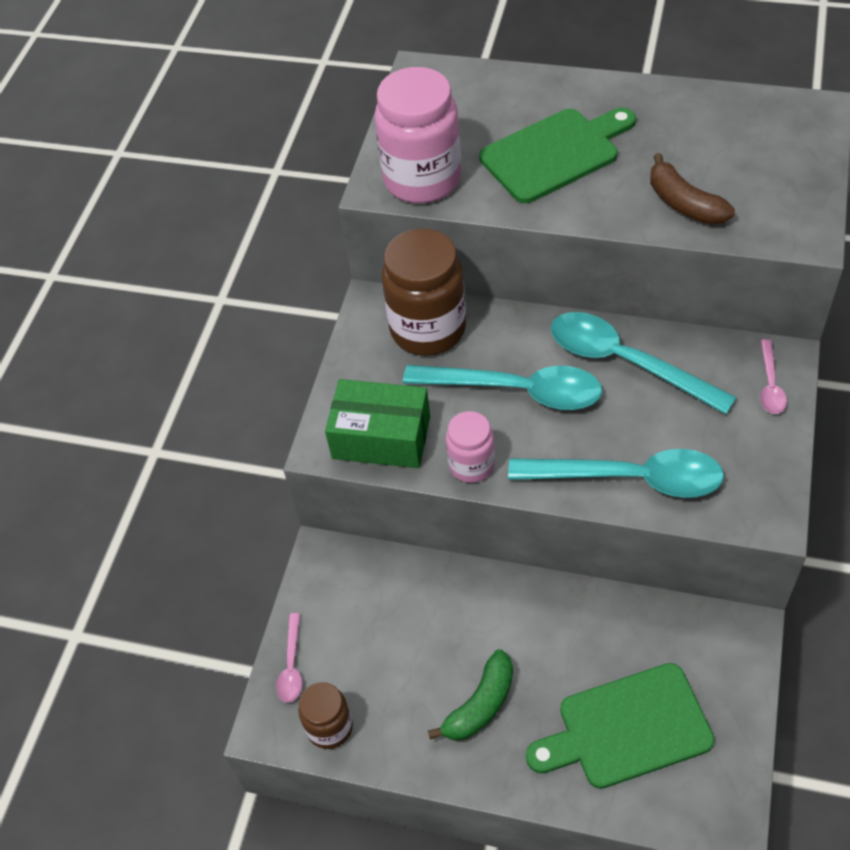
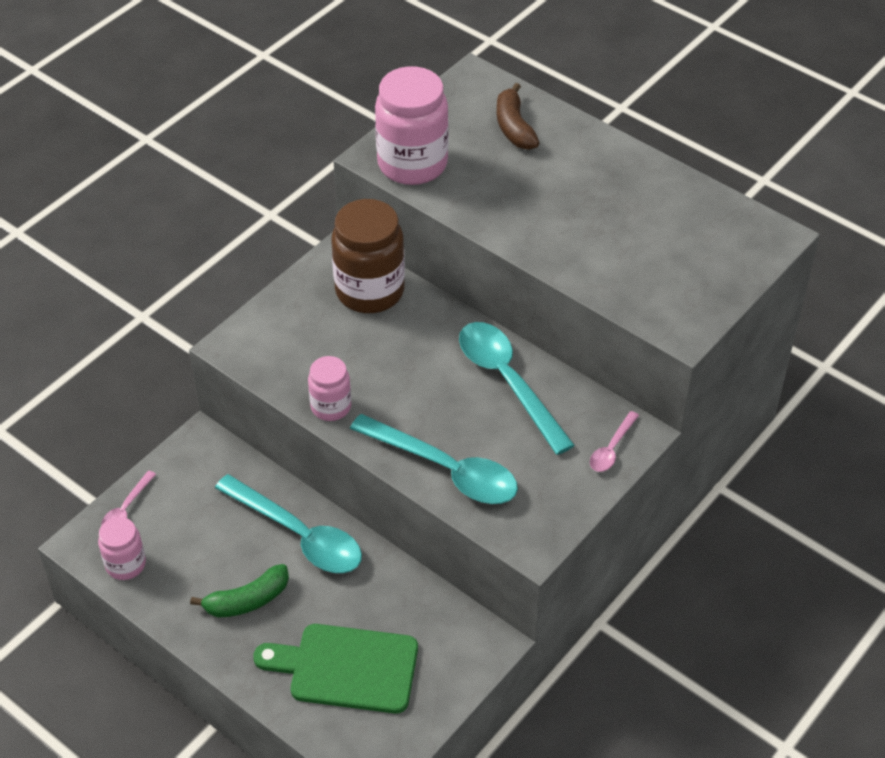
camera: 20 degrees right, 5 degrees down
(330, 727) = (125, 564): brown jar -> pink jar
(381, 437) = (277, 357): green box -> none
(516, 390) = (405, 366): turquoise spoon -> turquoise spoon (298, 535)
(555, 153) = (532, 185): green cutting board -> none
(684, 203) = (604, 266): brown banana -> brown banana (514, 127)

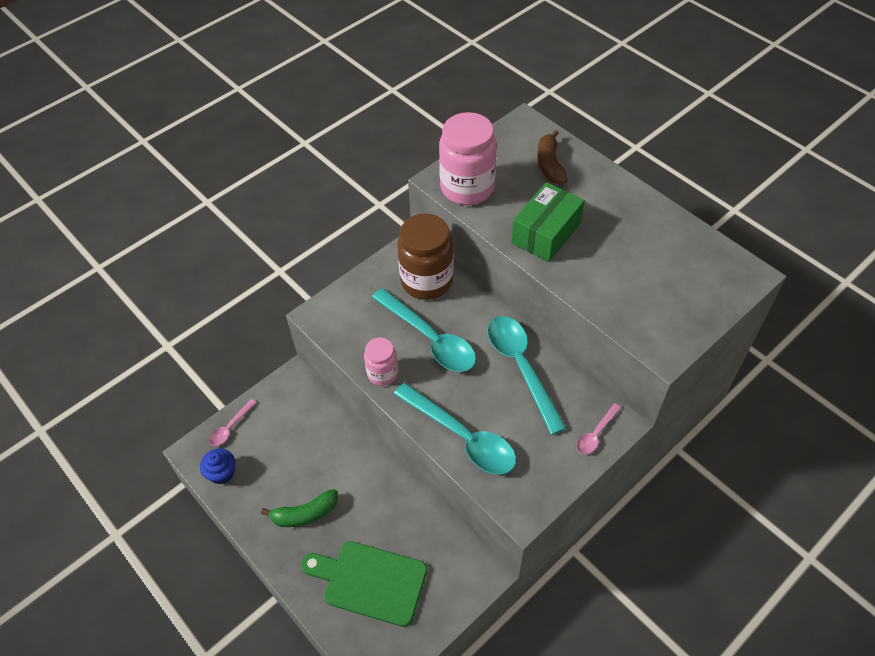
camera: 10 degrees right, 5 degrees up
(125, 564) = (222, 473): pink jar -> blue cupcake
(298, 535) = (351, 463): turquoise spoon -> turquoise spoon (430, 338)
(521, 210) = (546, 233): none -> green box

